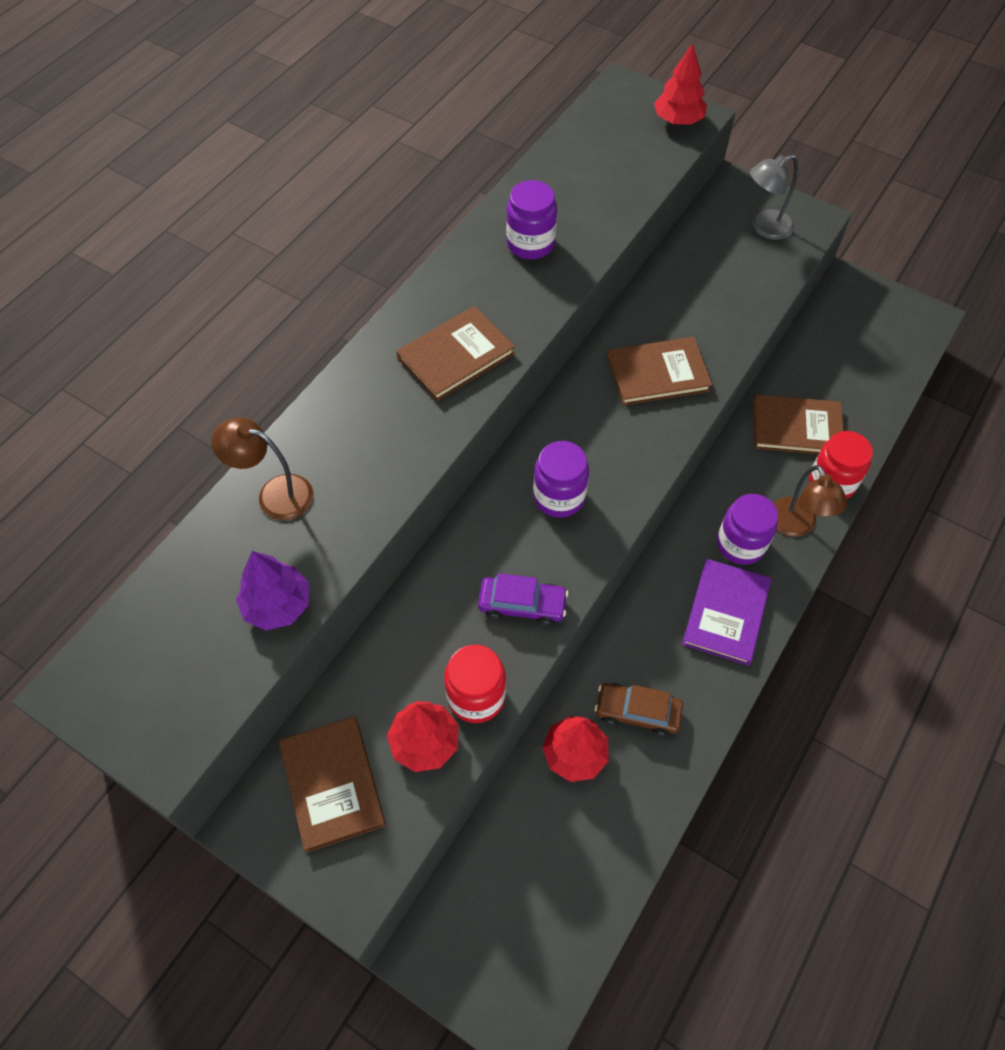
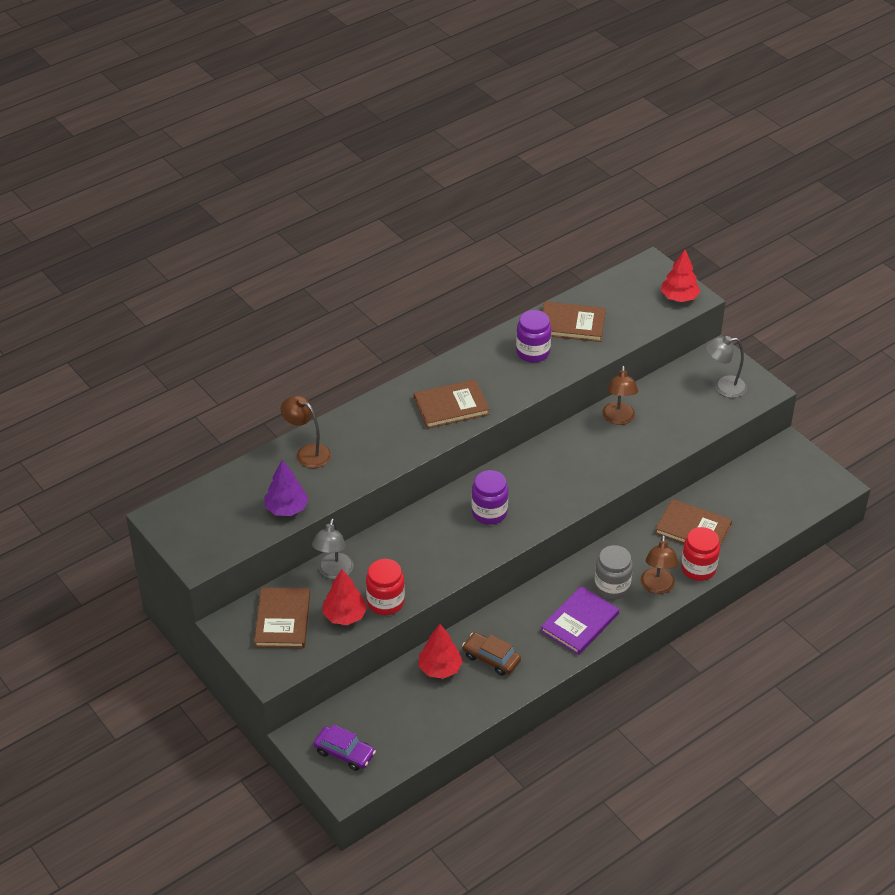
camera: 20 degrees right, 15 degrees down
(379, 669) = (334, 572): none -> grey lamp
(522, 605) = (436, 564): purple car -> purple car (344, 753)
(658, 374) = (593, 459): brown book -> brown book (572, 324)
(660, 306) = (618, 419): none -> brown lamp
(740, 544) = (612, 587): purple jar -> grey jar

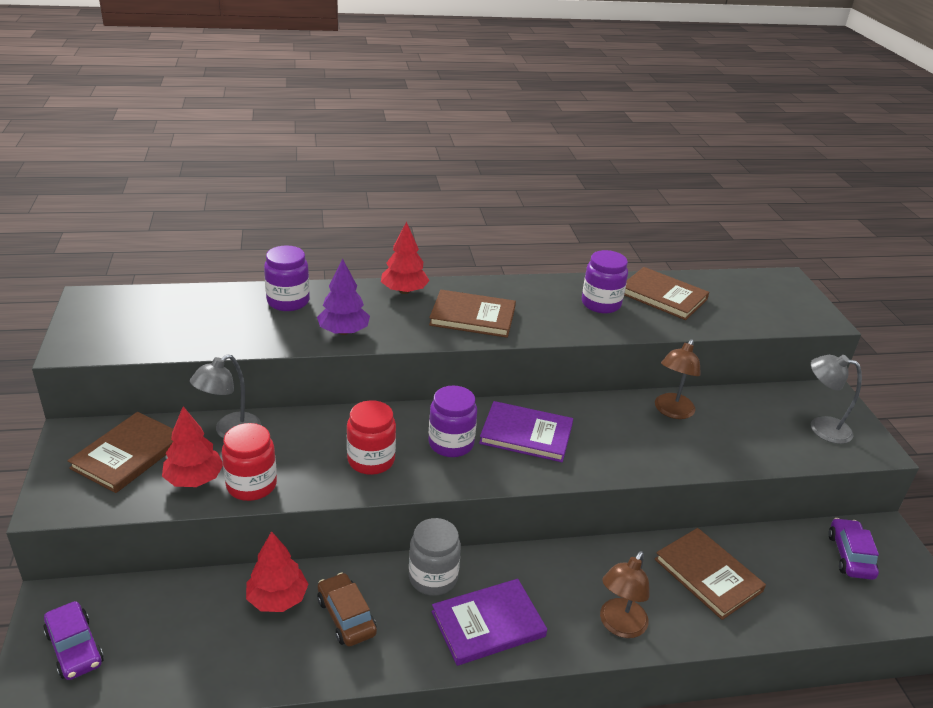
camera: 25 degrees right, 10 degrees down
(286, 508) = (212, 338): purple tree -> purple tree (343, 331)
(307, 452) = (288, 301): brown lamp -> purple jar
(533, 482) = (526, 434): none -> purple book
(612, 587) = (559, 599): grey jar -> grey jar (433, 578)
(679, 297) = (804, 313): red tree -> red tree (404, 291)
(698, 569) = (689, 627): red jar -> red jar (371, 460)
(773, 474) = (850, 556): none -> purple car

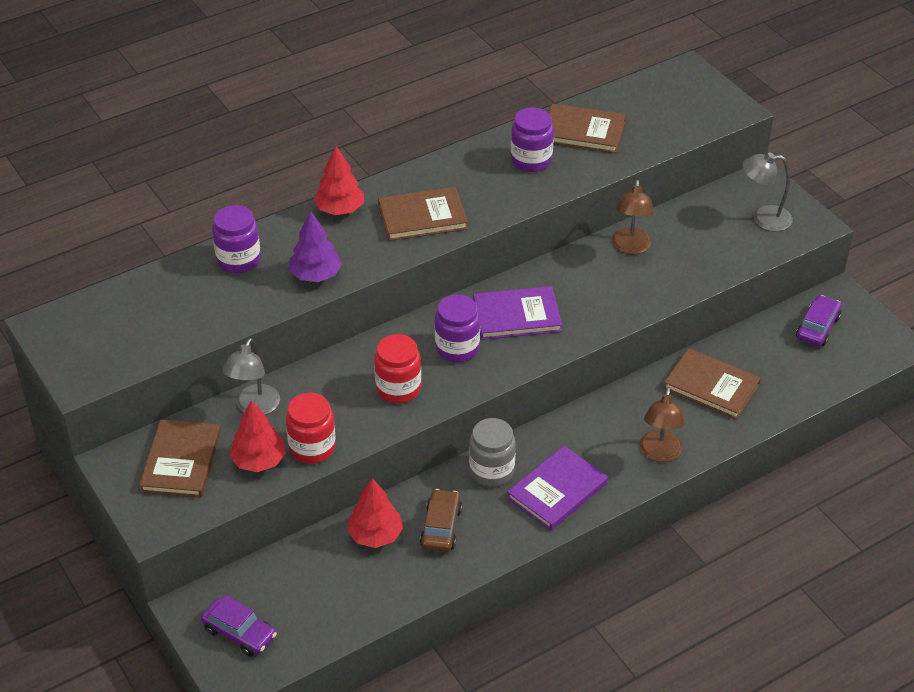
camera: 20 degrees left, 10 degrees up
(346, 616) = (441, 527): brown car -> brown car turned 60 degrees clockwise
(850, 556) = (817, 328): purple car -> purple car turned 45 degrees clockwise

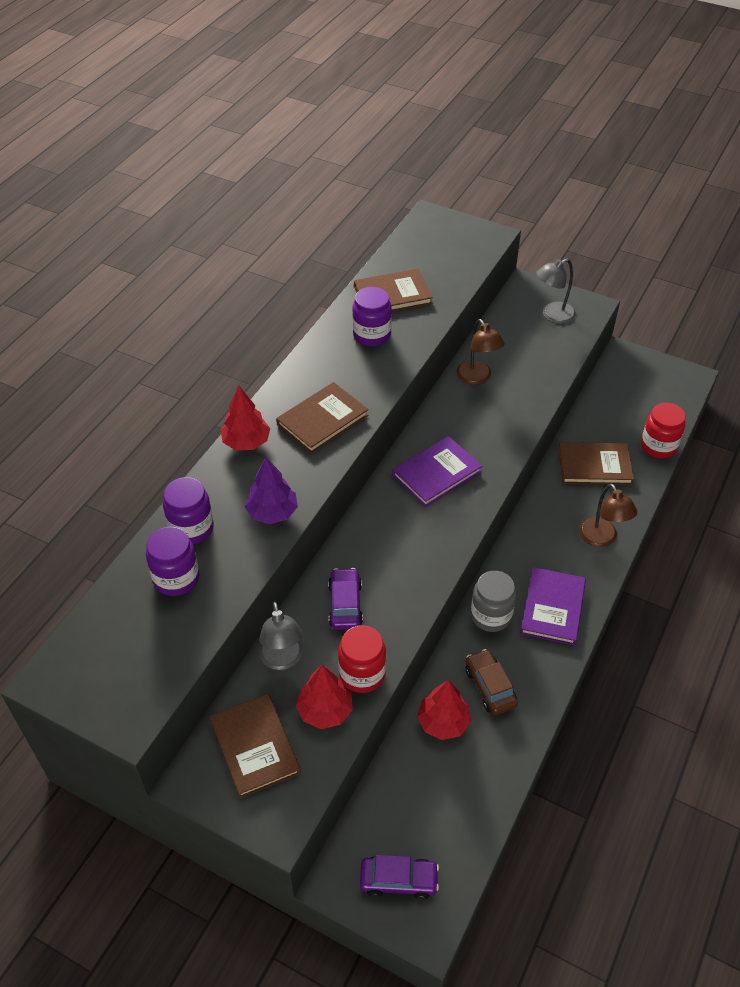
camera: 30 degrees left, 5 degrees up
(398, 388) = (392, 582): red jar -> red jar (658, 446)
(457, 348) = (412, 523): purple jar -> purple jar (176, 578)
(817, 328) = (629, 386): purple car -> purple car (345, 604)

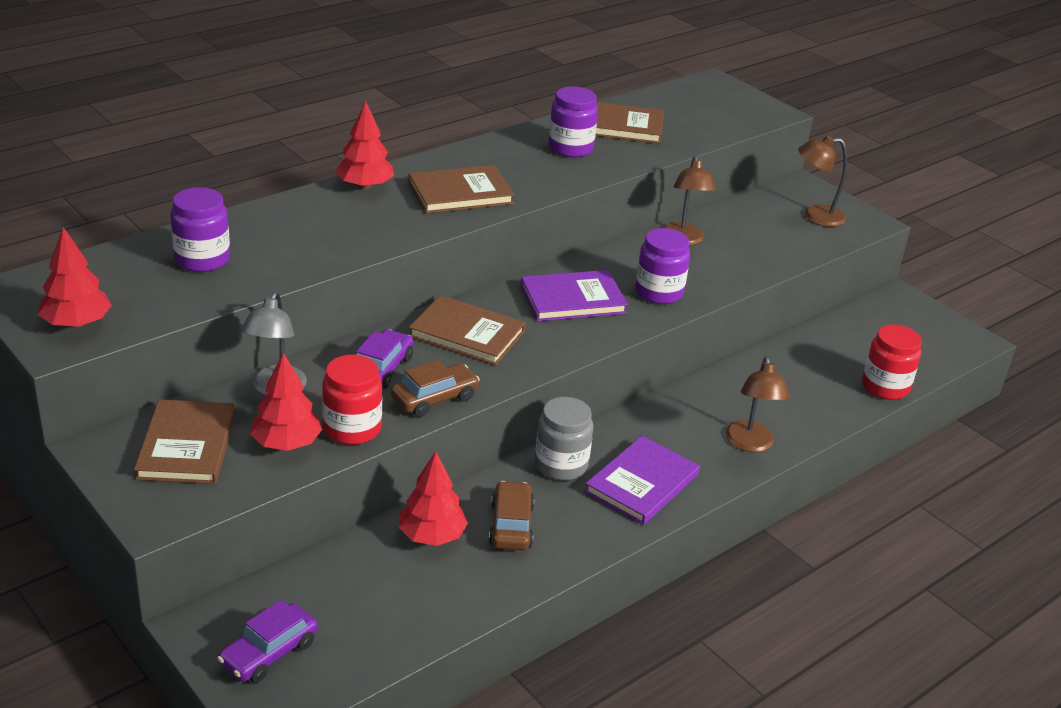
camera: 20 degrees right, 15 degrees down
(127, 692) = (77, 323): none -> red tree
(191, 528) = (251, 229): purple jar -> purple jar (659, 292)
(272, 512) = (345, 243): purple tree -> none
(398, 880) = (269, 653): purple car -> purple car turned 105 degrees clockwise
(400, 617) = (434, 398): none -> brown car
(552, 315) = (815, 216): grey lamp -> brown lamp
(594, 466) = (789, 379): brown book -> brown book (467, 334)

